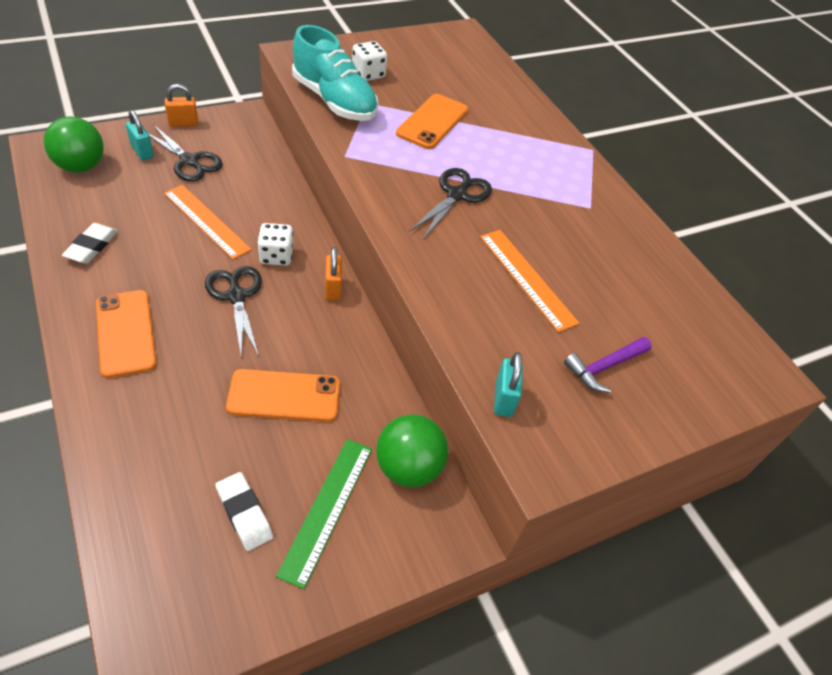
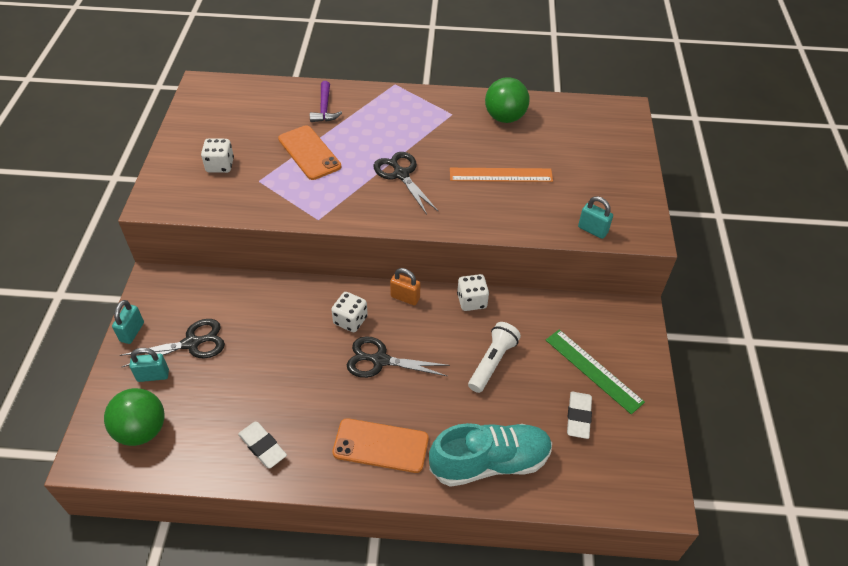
camera: 55 degrees left, 0 degrees up
(183, 123) = (132, 332): orange padlock -> turquoise padlock
(206, 221) = (280, 354): orange ruler -> none
(244, 513) = (578, 417): white eraser -> white eraser turned 75 degrees counterclockwise
(284, 396) = (492, 362): orange phone -> white flashlight
(334, 101) = (243, 200): turquoise shoe -> turquoise shoe (490, 462)
(364, 348) = (471, 301): none -> white dice
(408, 467) = (580, 316): green ball -> green ball (505, 118)
(604, 367) = (589, 174): purple hammer -> purple hammer (324, 108)

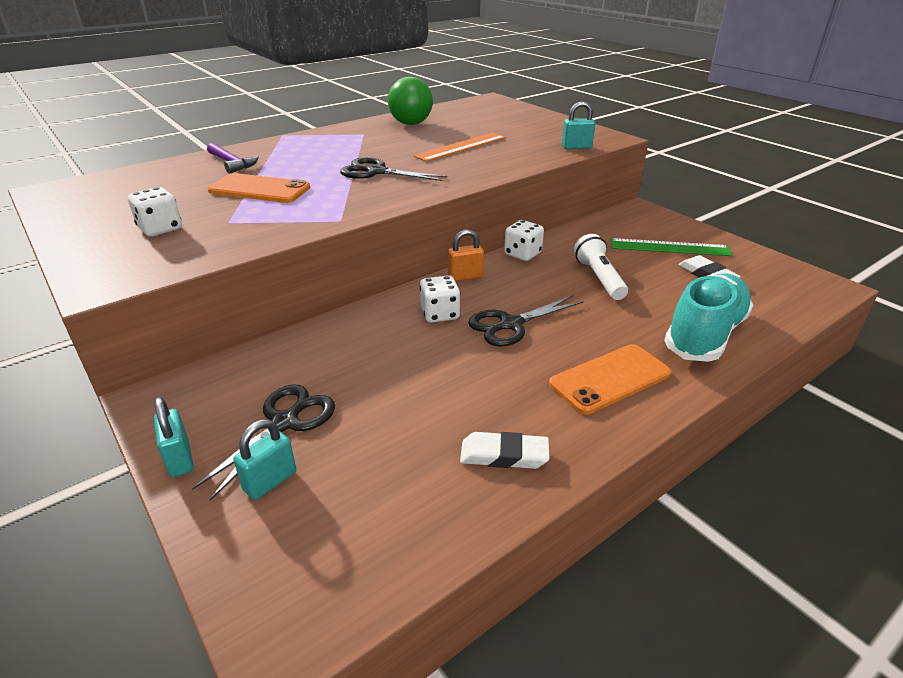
camera: 40 degrees left, 15 degrees down
(142, 430) = (329, 545): green ball -> none

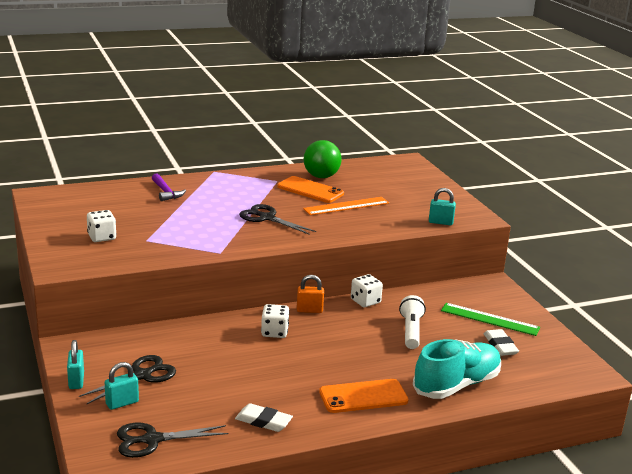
camera: 15 degrees right, 10 degrees down
(259, 189) = (176, 218): orange phone -> orange phone (310, 190)
(511, 324) = (320, 349): black scissors -> black scissors (152, 440)

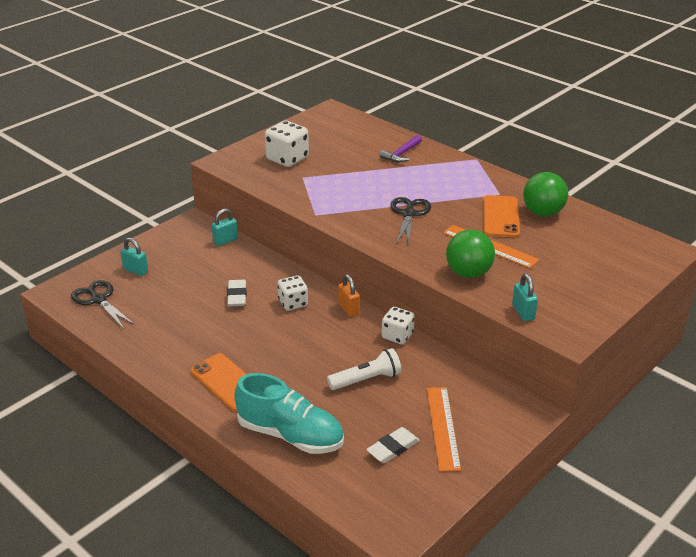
camera: 65 degrees right, 10 degrees up
(76, 381) = (150, 242): turquoise padlock -> turquoise padlock (225, 241)
(102, 237) = (287, 159): white dice -> white dice, size x1.51
(142, 375) = (177, 265): black scissors -> none
(263, 421) = (155, 341): white eraser -> white eraser (237, 296)
(375, 223) = (468, 273): none -> green ball
(489, 319) = (442, 427): green ruler -> orange ruler

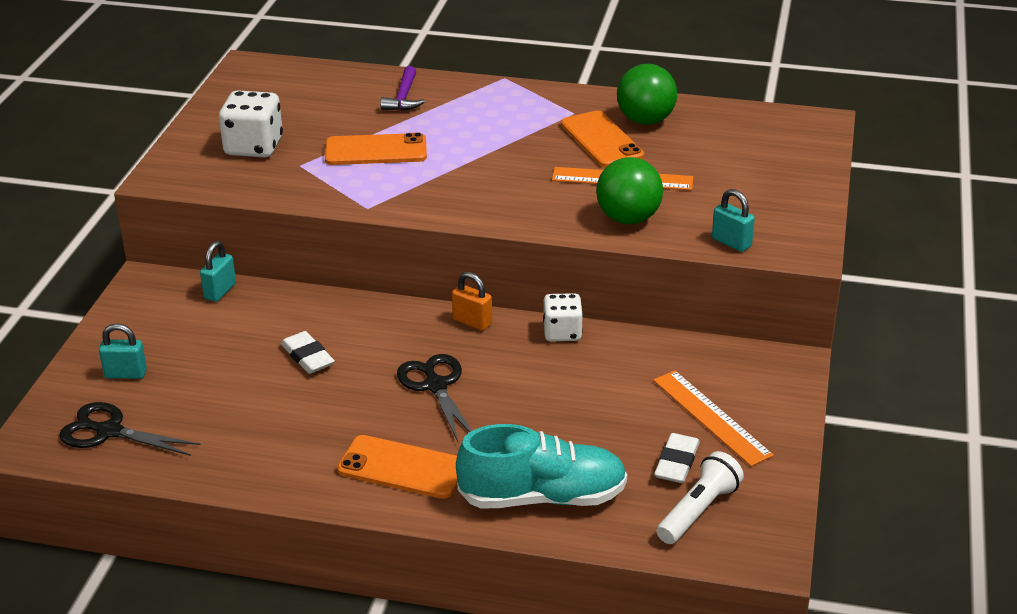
camera: 30 degrees left, 0 degrees up
(293, 303) = (393, 340): white dice -> none
(354, 181) = (376, 150): none -> orange phone
(366, 380) = (573, 397): white flashlight -> white flashlight (698, 511)
(409, 214) = (488, 170): black scissors -> black scissors (435, 386)

